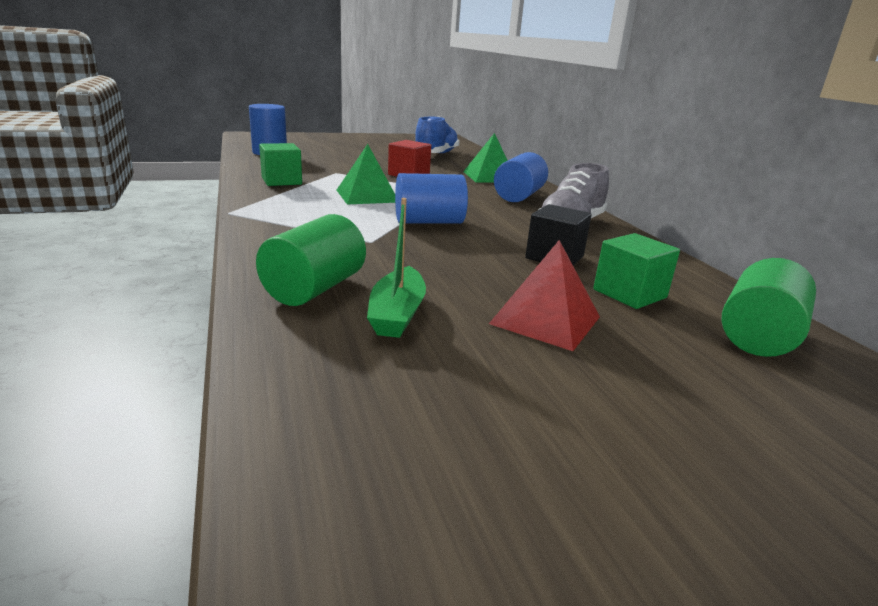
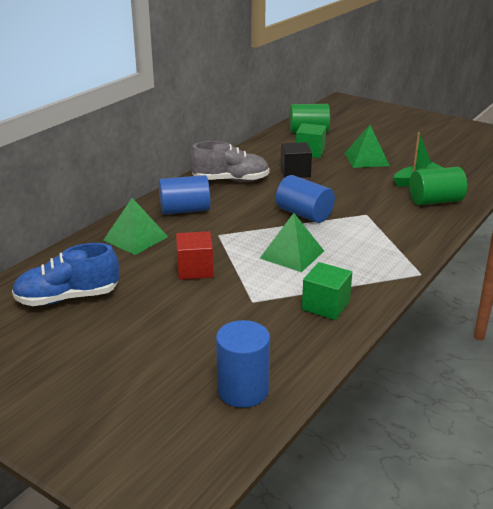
camera: 125 degrees left, 5 degrees up
(545, 320) = (366, 159): red pyramid -> green pyramid

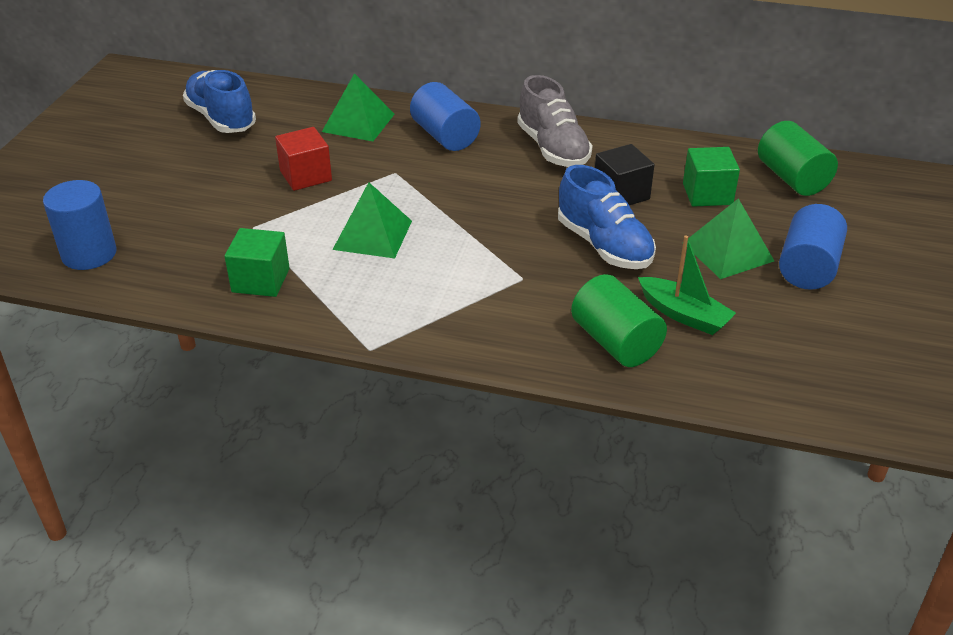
camera: 70 degrees right, 10 degrees up
(304, 214) = (489, 225): blue cylinder -> blue cylinder (807, 267)
(345, 186) = (604, 245): none -> blue shoe

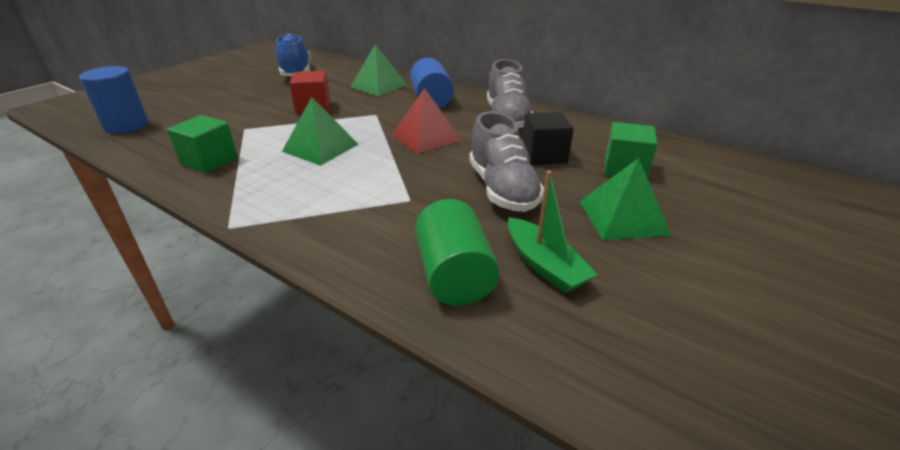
camera: 20 degrees right, 5 degrees down
(480, 195) = (426, 137): none -> red pyramid
(604, 245) = (502, 189): blue shoe -> grey shoe
(792, 178) = (716, 170): green cylinder -> none
(807, 267) = (708, 249): blue cylinder -> none

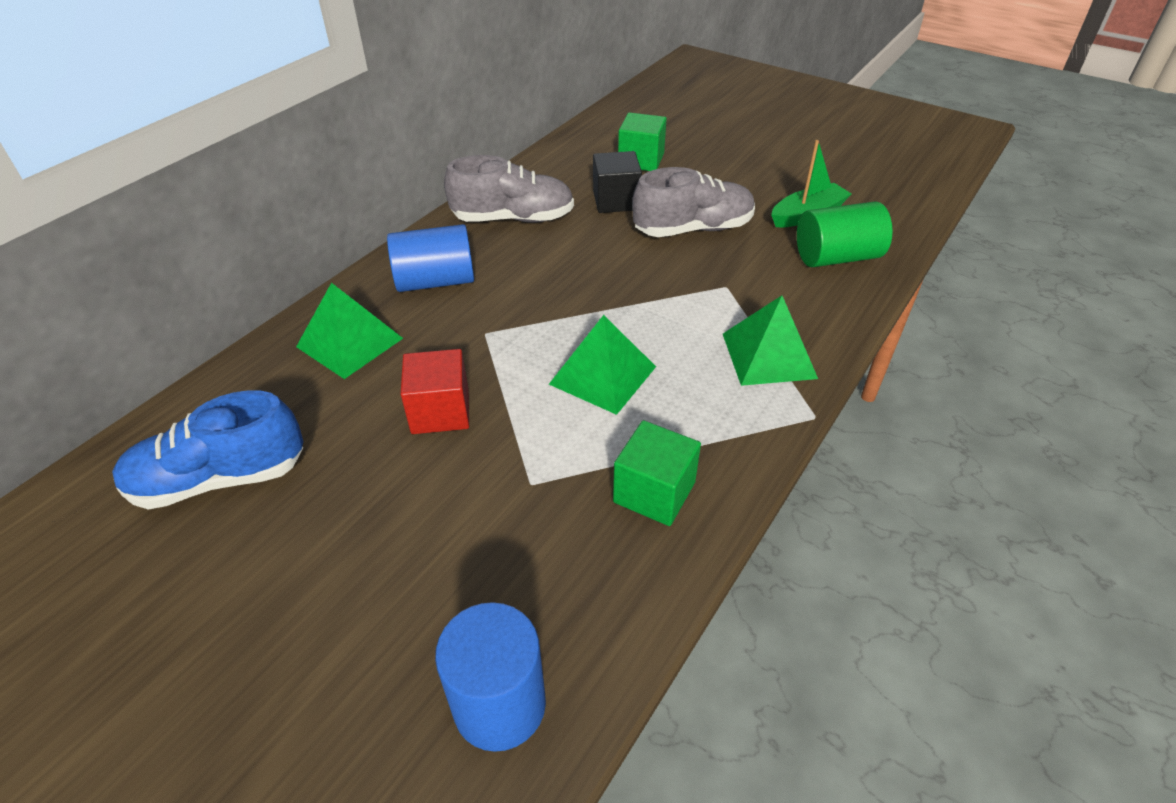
camera: 90 degrees left, 10 degrees up
(426, 137) = (569, 281): red pyramid -> none
(622, 217) = (728, 173): green pyramid -> green pyramid (768, 355)

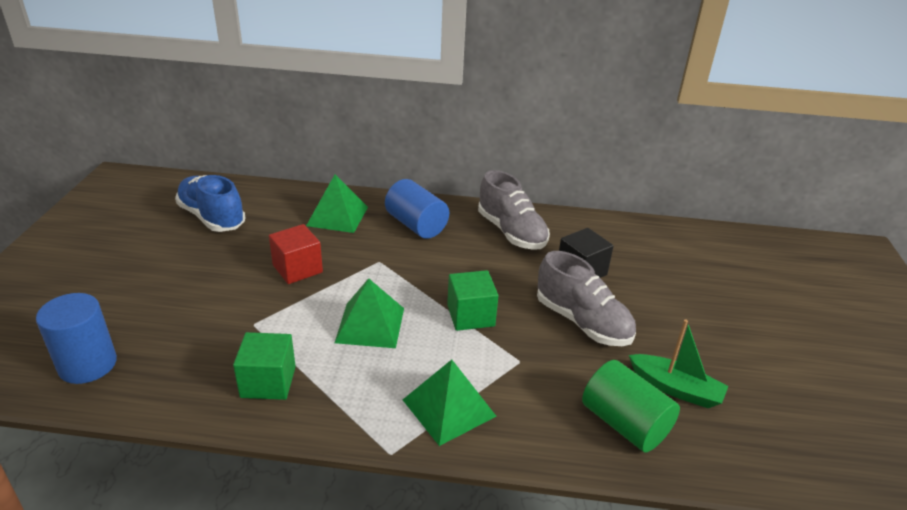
camera: 60 degrees right, 10 degrees down
(641, 160) = (653, 267): green cube -> green cube (470, 315)

